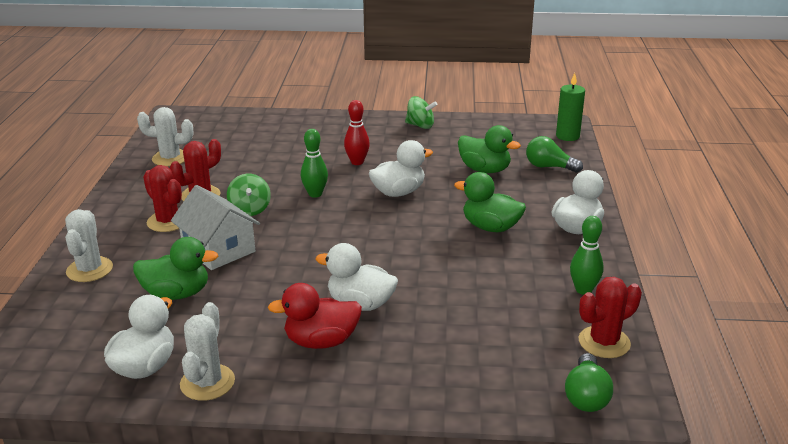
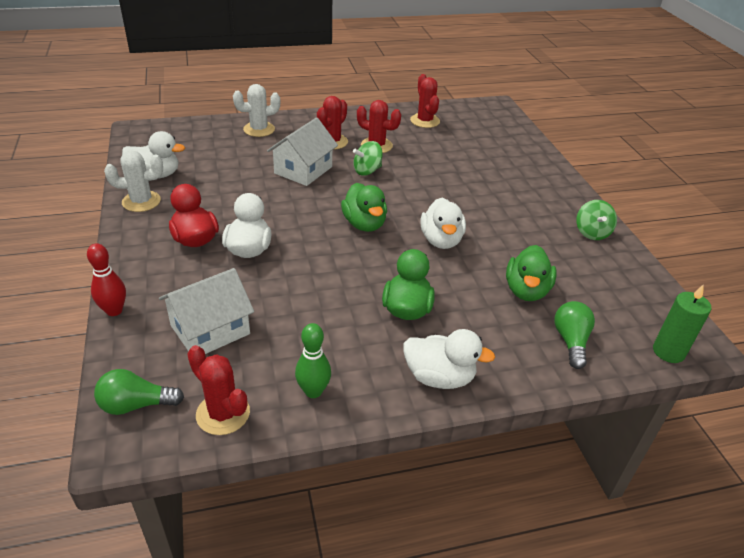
camera: 70 degrees right, 10 degrees up
(170, 158) = (425, 121): white cactus -> red cactus
(177, 294) = (240, 167): green duck -> green duck (364, 224)
(315, 194) = (410, 196): green bowling pin -> none
(357, 162) = (483, 207): red bowling pin -> red bowling pin (114, 310)
(398, 192) = (441, 240): white duck -> white duck turned 45 degrees clockwise
(487, 341) = (210, 330): none -> white house

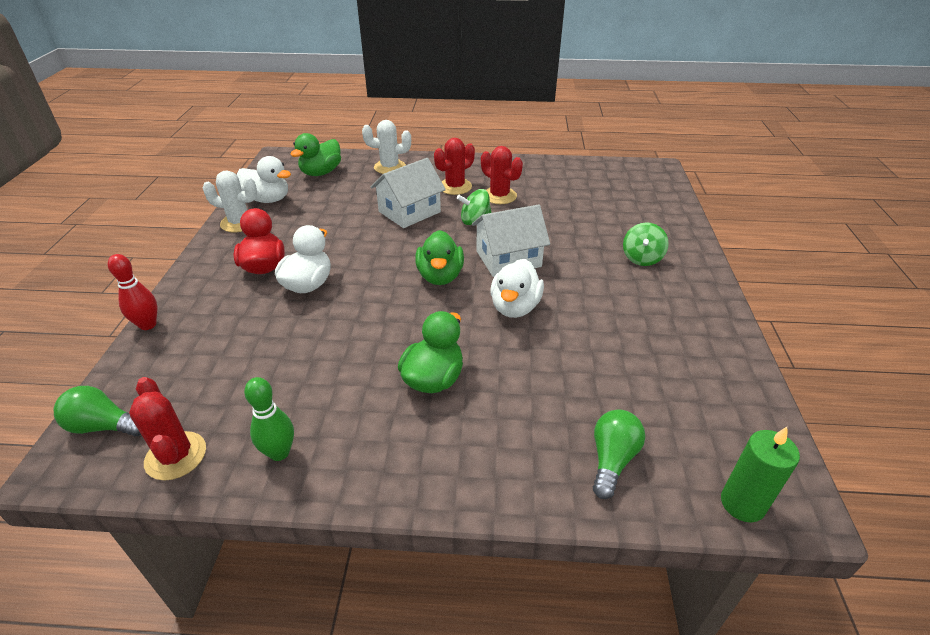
camera: 20 degrees right, 0 degrees up
(210, 330) = (220, 361): white house -> white house (508, 259)
(425, 121) = (566, 176): red cactus -> none
(439, 377) = (425, 468): white duck -> none
(526, 291) = (586, 384): green duck -> green duck (321, 173)
(592, 233) = (706, 327): green spinning top -> green spinning top (642, 258)

